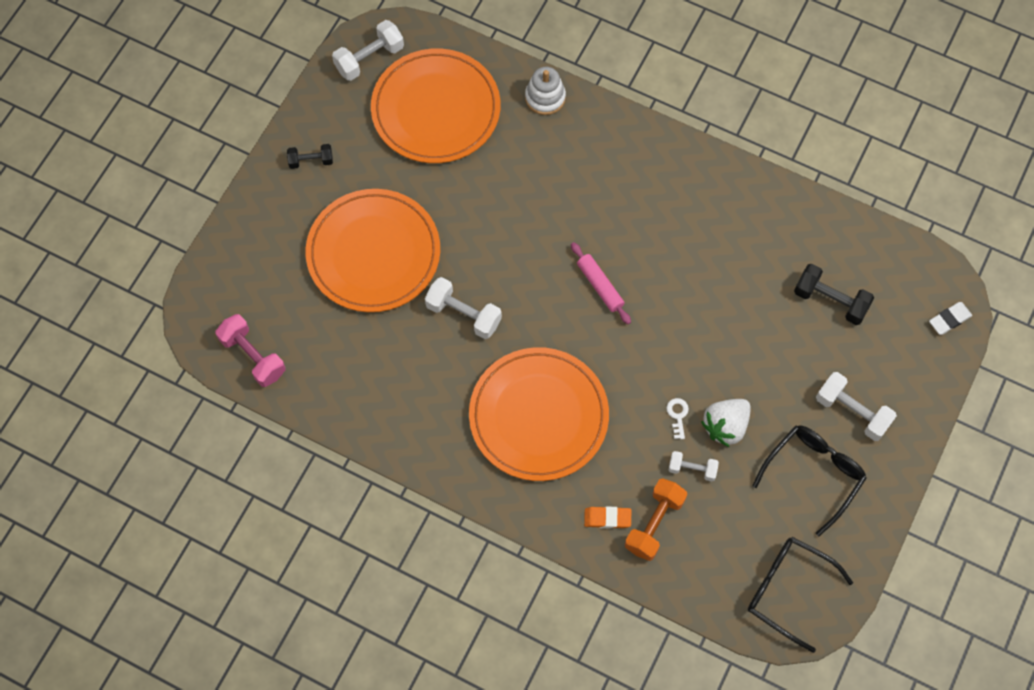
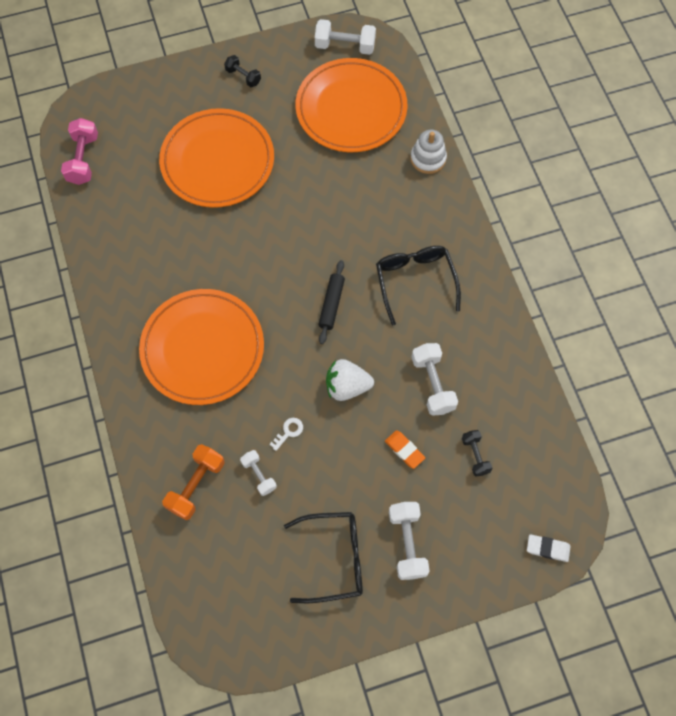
camera: 45 degrees right, 0 degrees up
(463, 314) = (228, 245): white dumbbell -> white dumbbell (432, 384)
(600, 286) = (331, 304): pink rolling pin -> black rolling pin
(607, 518) = (172, 453): orange eraser -> orange eraser (404, 450)
(654, 524) = (196, 485): orange dumbbell -> orange dumbbell turned 45 degrees counterclockwise
(725, 426) = (311, 469): white strawberry -> white strawberry (347, 386)
(787, 590) = (231, 617): black glasses -> black glasses (415, 281)
(830, 301) = (475, 455): black dumbbell -> black dumbbell, size x0.62

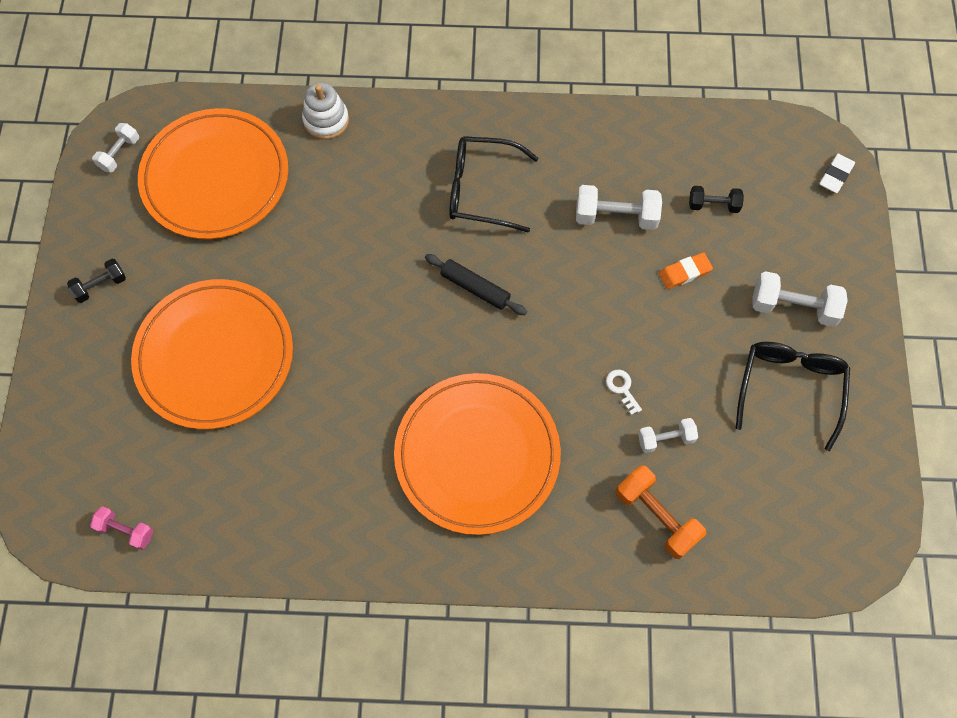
camera: 70 degrees left, 0 degrees up
(83, 159) = (126, 530): pink dumbbell -> pink dumbbell, size x0.62
(345, 46) = (119, 153): white dumbbell -> white dumbbell, size x0.62
(347, 386) = (587, 306): white strawberry -> none

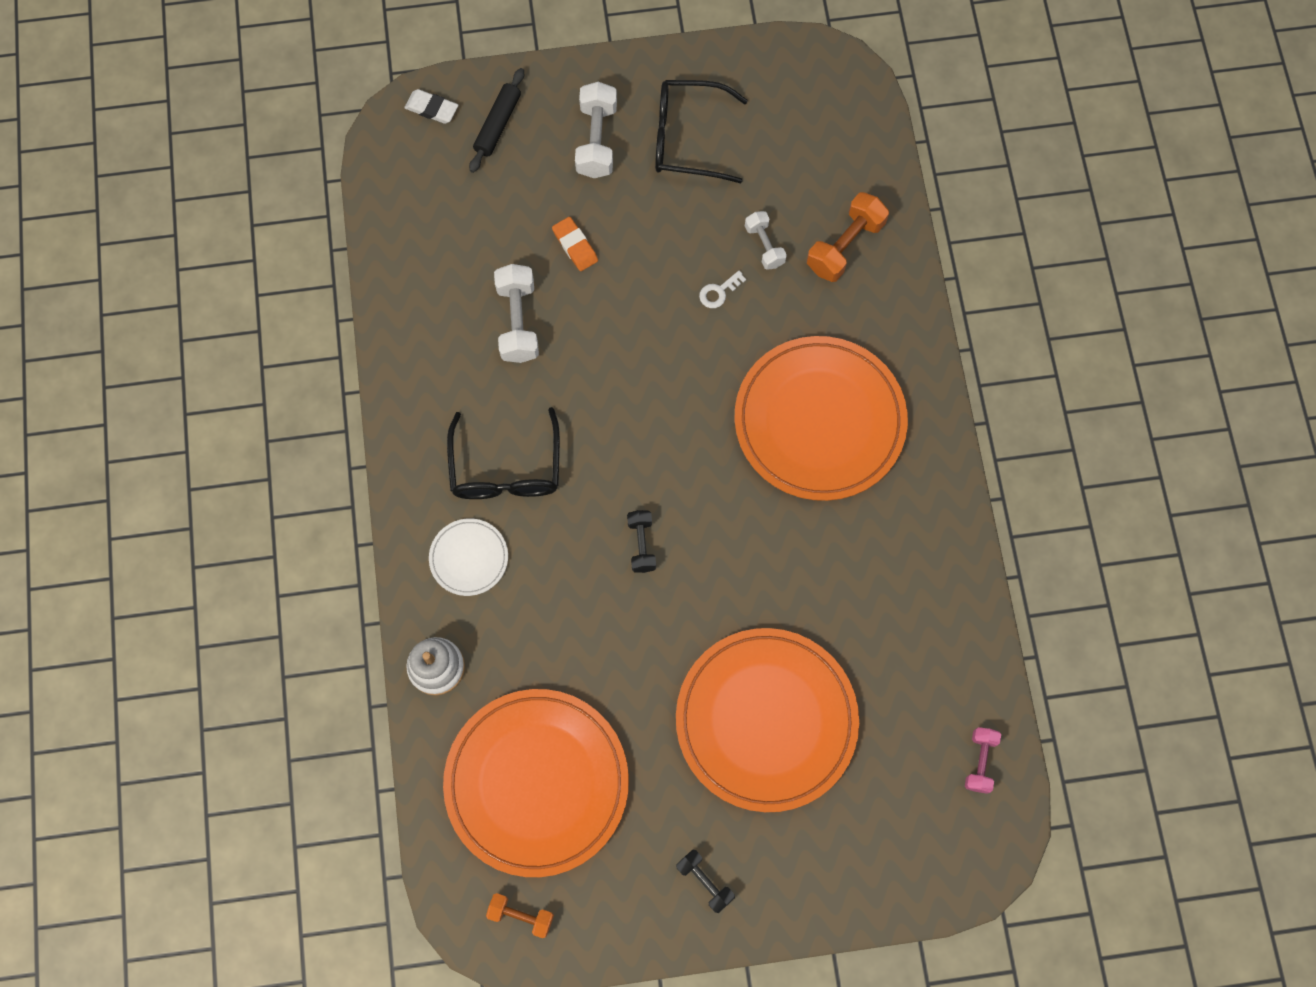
camera: 100 degrees left, 5 degrees up
(119, 153) = (521, 915): white dumbbell -> orange dumbbell
(410, 153) = (469, 558): none -> white plate
(475, 288) = (631, 454): black rolling pin -> black rolling pin (498, 124)
(713, 205) = (488, 225): black dumbbell -> black dumbbell (641, 544)

